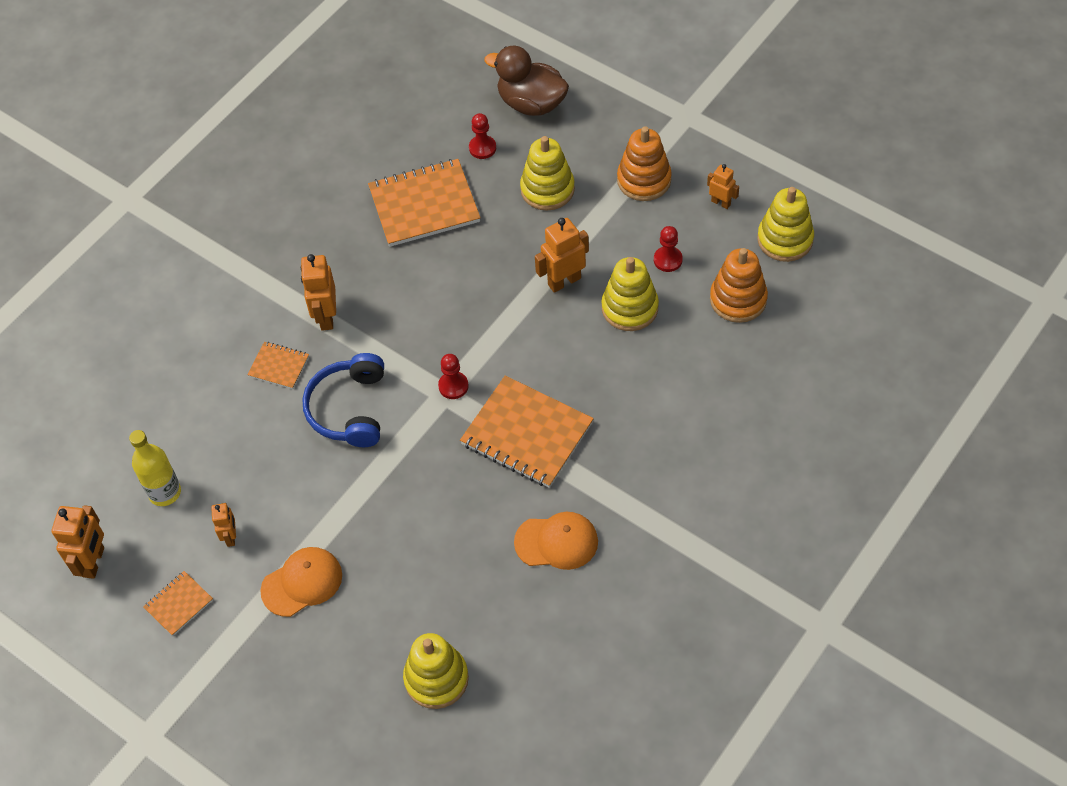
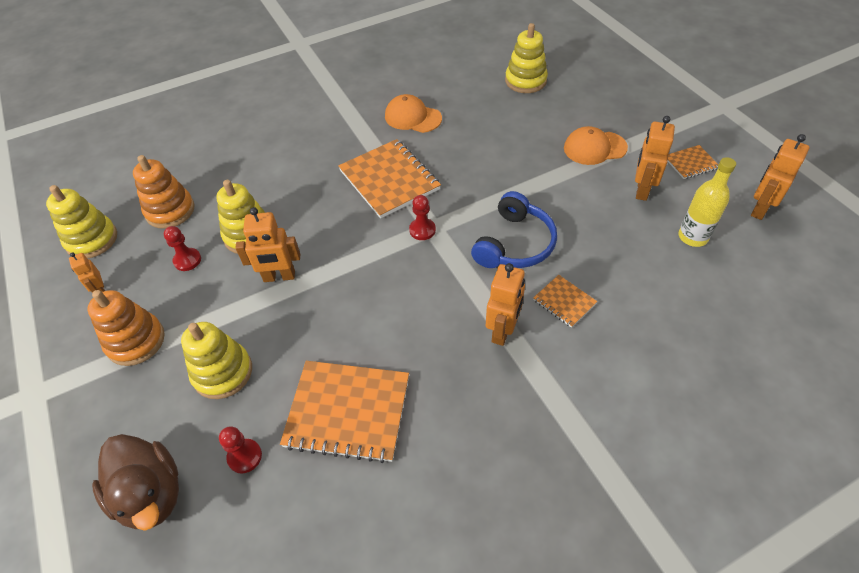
camera: 155 degrees left, 5 degrees down
(231, 537) = (641, 190): orange robot -> orange robot, size x1.67

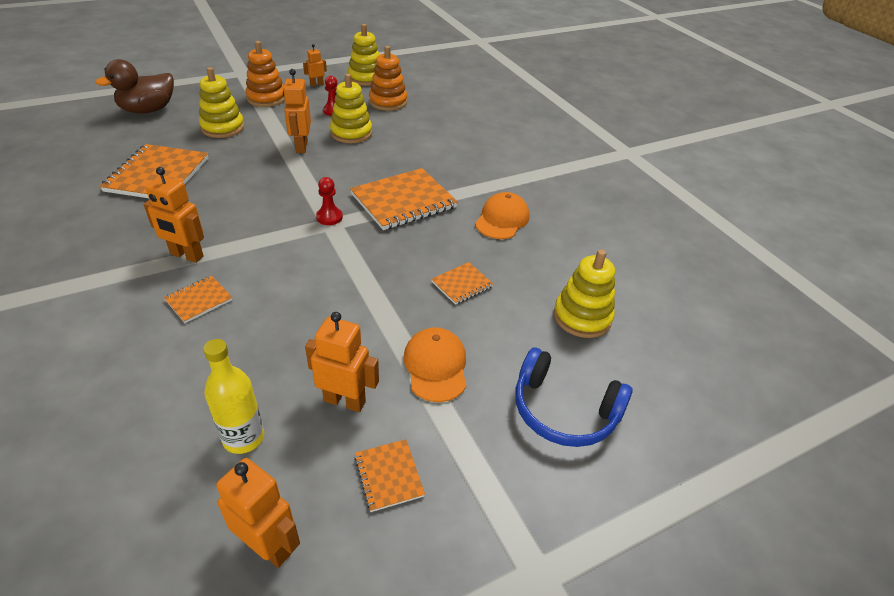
camera: 85 degrees right, 10 degrees down
(245, 456) = (151, 137): red pawn -> none
(504, 138) = (462, 284): none -> orange notebook
(515, 244) = (290, 275): blue headphones -> blue headphones (563, 411)

